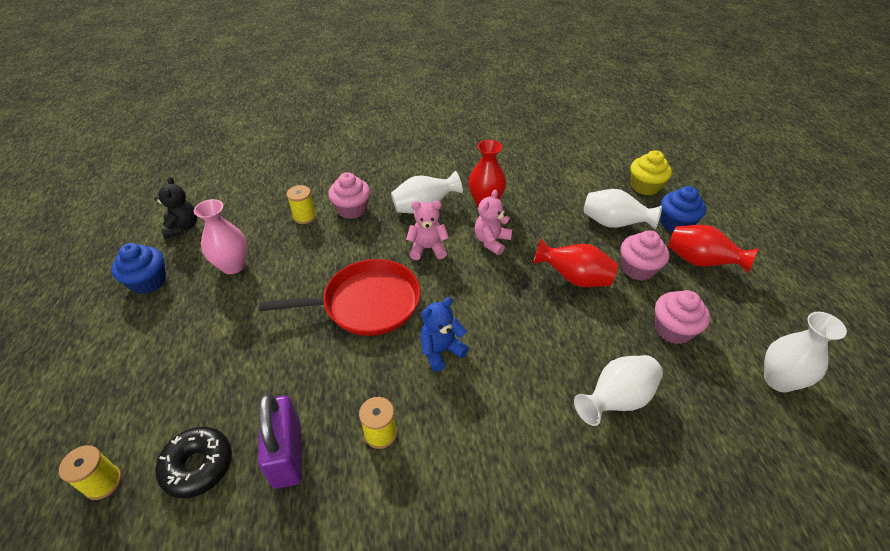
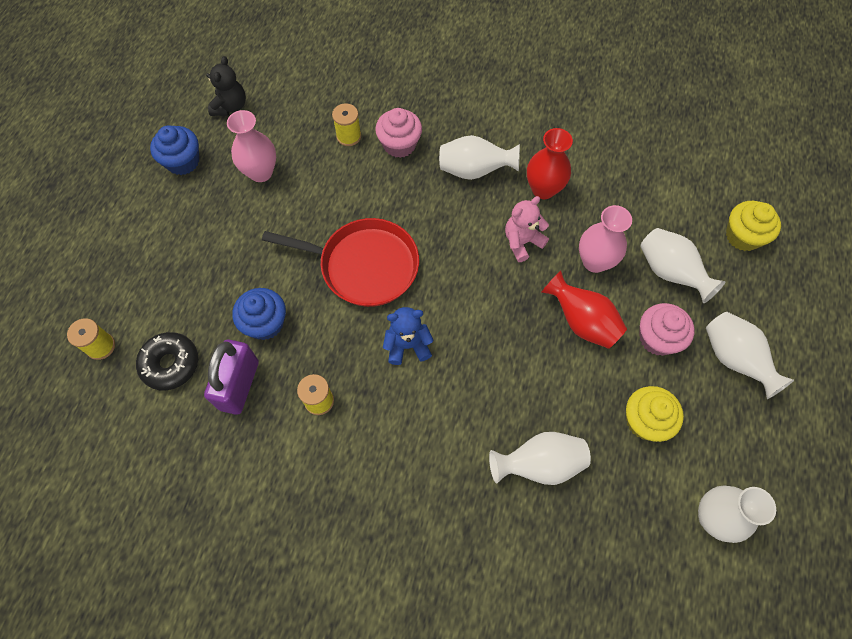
camera: 25 degrees right, 20 degrees up
(428, 249) = (452, 225): pink teddy bear -> none
(555, 235) = (594, 261): none -> pink vase
(673, 329) = (645, 421): pink cupcake -> yellow cupcake
(675, 223) = (742, 300): blue cupcake -> blue cupcake (265, 323)
(700, 262) = (734, 359): red vase -> white vase

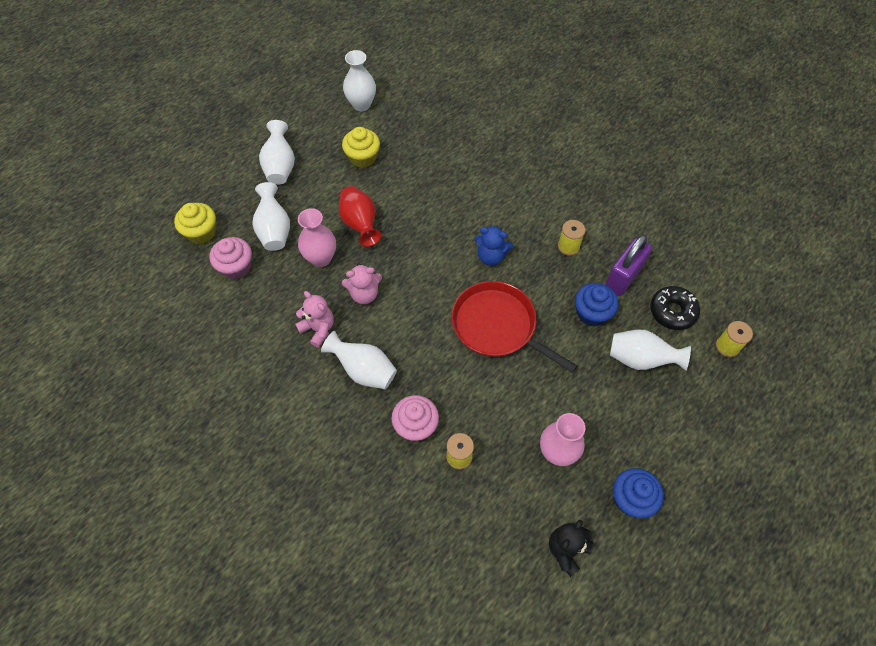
camera: 155 degrees left, 5 degrees down
(539, 464) = (442, 161): white vase -> white vase (640, 359)
(543, 189) = (318, 329): red vase -> pink teddy bear
(657, 338) = (318, 195): pink cupcake -> pink cupcake (236, 267)

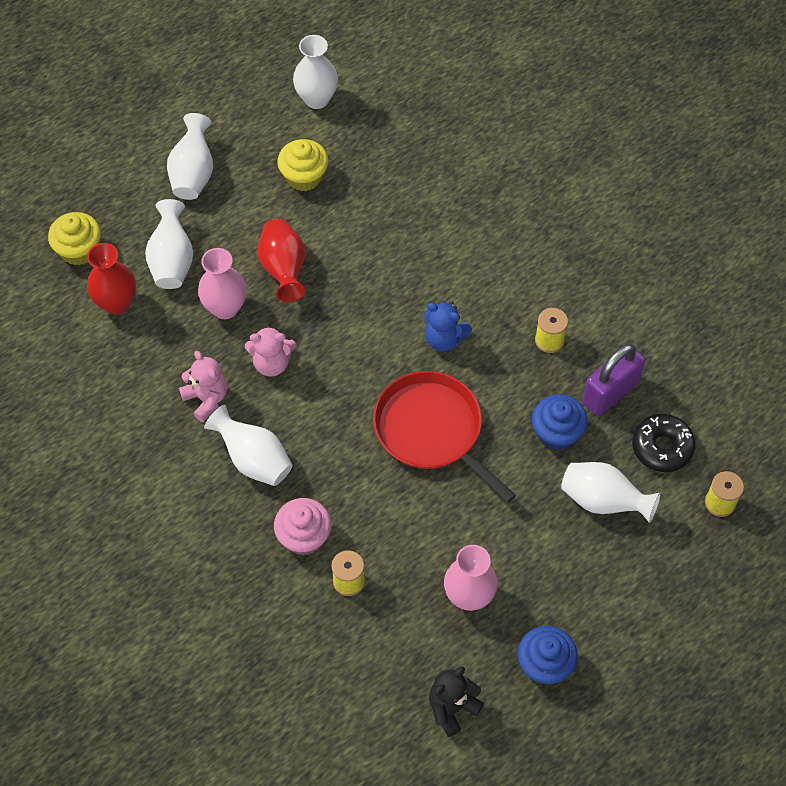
camera: 10 degrees right, 0 degrees up
(236, 267) = (116, 303): pink cupcake -> red vase

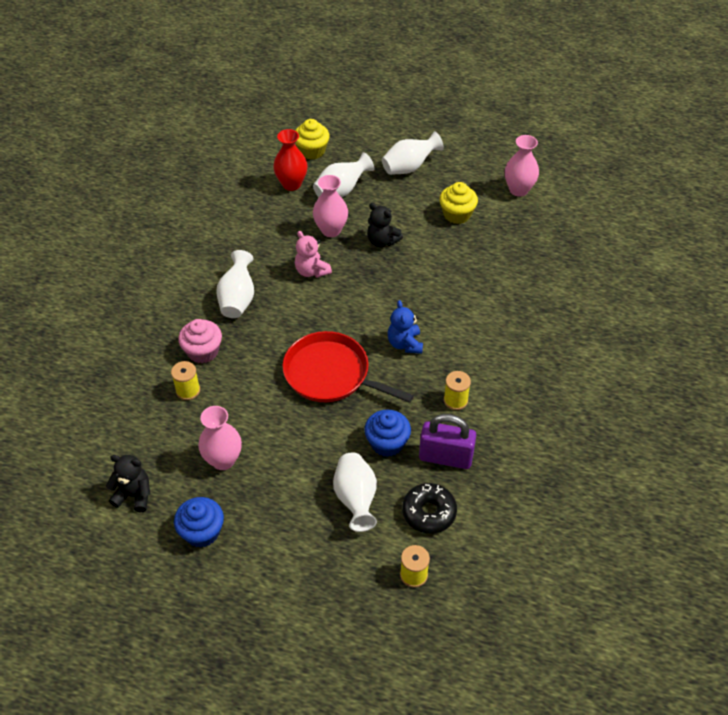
camera: 55 degrees right, 10 degrees down
(206, 399) = (261, 256): pink teddy bear -> none
(284, 269) = (382, 241): red vase -> black teddy bear
(316, 99) = (518, 190): white vase -> pink vase
(432, 430) = (331, 374): red pan -> red pan turned 75 degrees counterclockwise

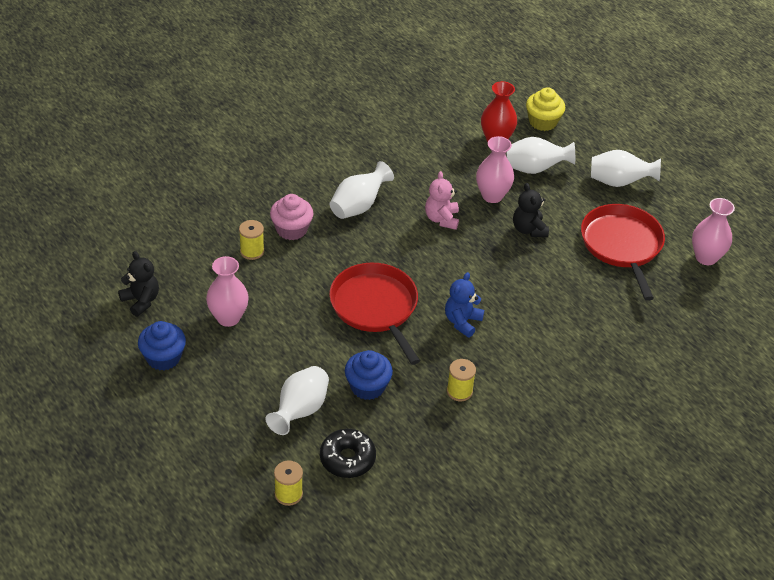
camera: 35 degrees right, 5 degrees down
(445, 457) = (404, 428): purple padlock -> none
(457, 214) = (622, 245): yellow cupcake -> red pan

